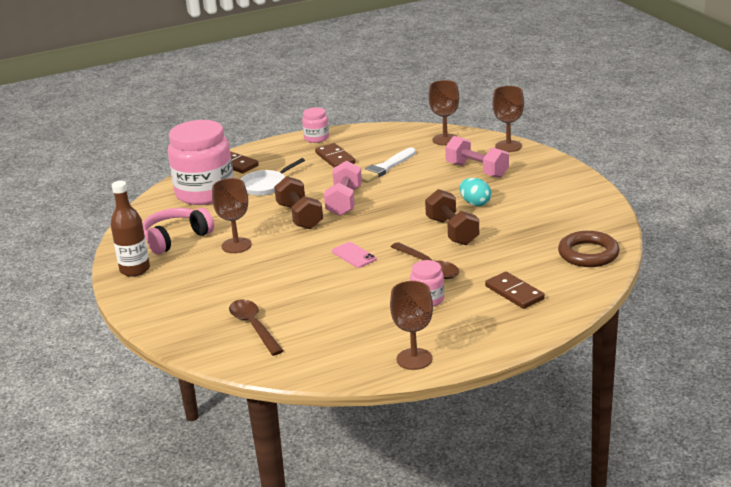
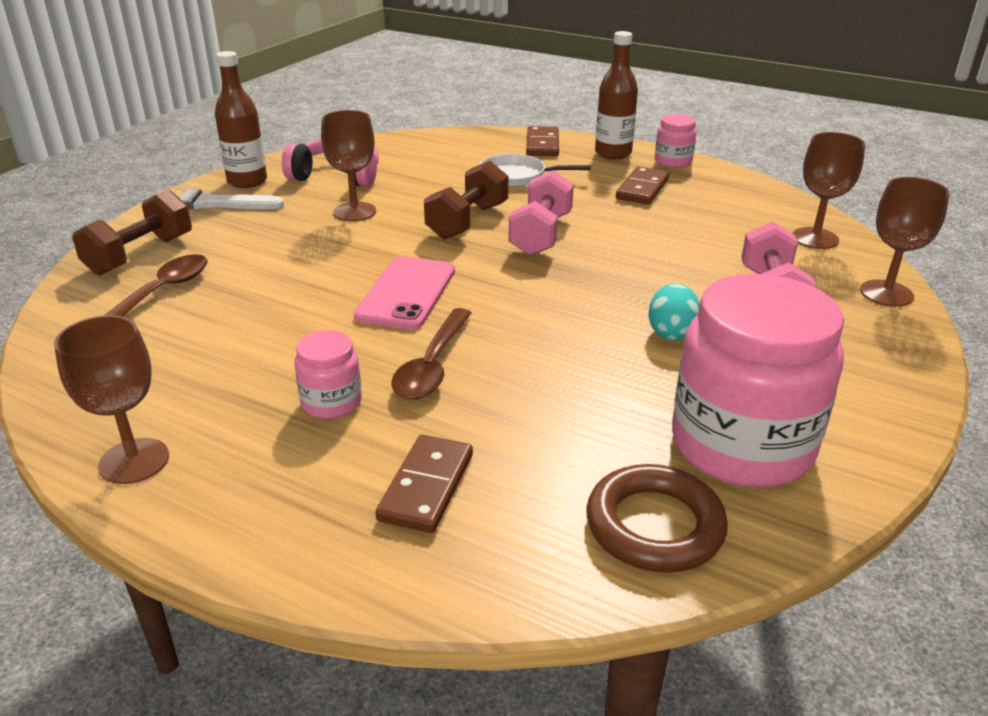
camera: 50 degrees right, 5 degrees up
(205, 193) = (456, 154): pink jar -> pink jar (741, 445)
(280, 149) = (613, 153): none -> brown bottle
(344, 202) = (541, 235): pink dumbbell -> pink dumbbell turned 45 degrees counterclockwise
(354, 255) = (406, 293): pink phone -> pink phone, size x1.67
(385, 168) = (668, 227): white brush -> white brush (212, 203)
(452, 231) = (561, 345): brown dumbbell -> brown dumbbell (140, 255)

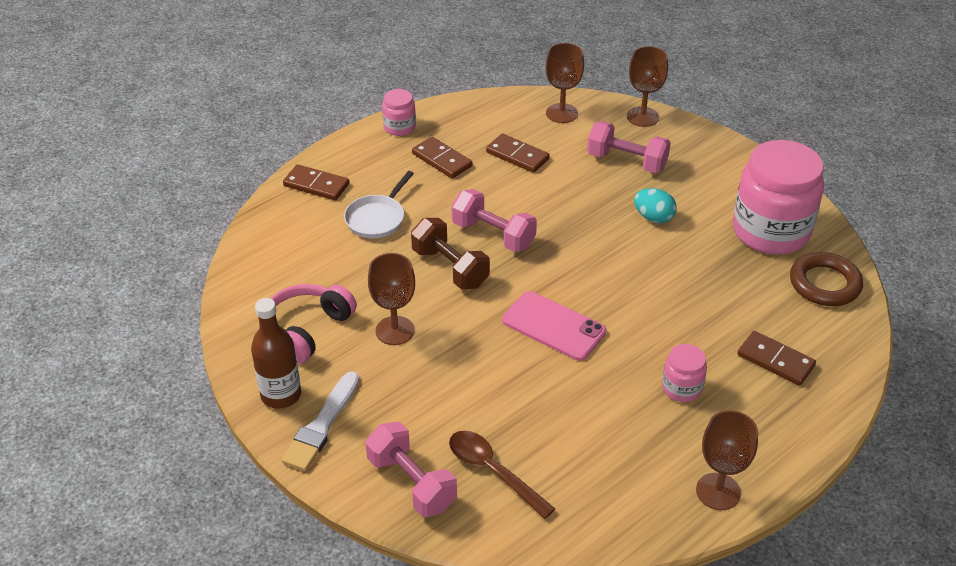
camera: 70 degrees left, 10 degrees up
(140, 255) = (412, 483): brown dumbbell -> pink dumbbell
(432, 365) = (654, 333): brown spoon -> none
(613, 153) = (362, 152): brown bottle -> none
(697, 225) = (517, 156): none -> brown domino

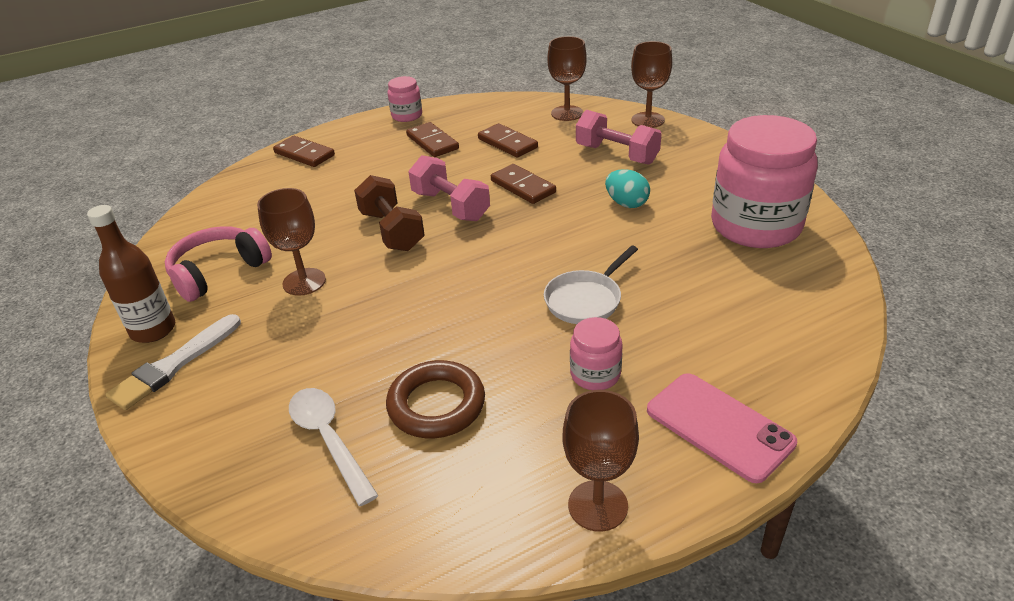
camera: 15 degrees right, 5 degrees down
(377, 218) = (344, 184): white pan -> white pan (586, 300)
(412, 483) = (231, 440): pink dumbbell -> none
(493, 471) = (329, 439): brown spoon -> white spoon
(553, 326) = (473, 294): pink phone -> pink phone (719, 426)
(775, 360) = (723, 357): brown domino -> brown domino (523, 186)
(824, 284) = (808, 282): brown ring -> brown ring (436, 405)

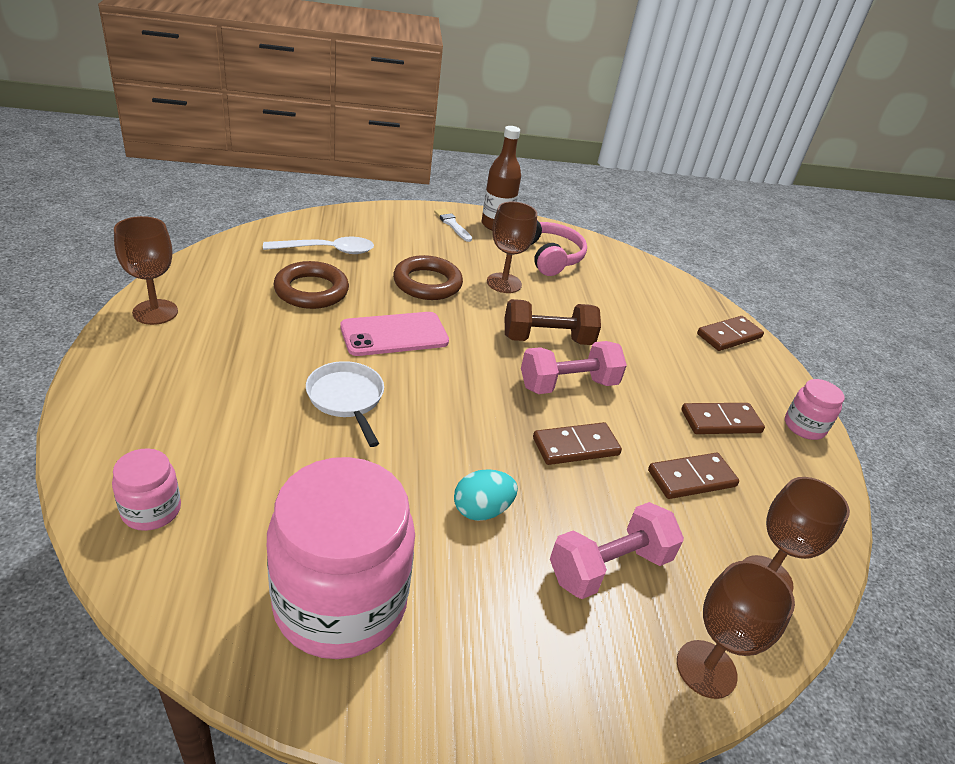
camera: 105 degrees right, 0 degrees up
(174, 365) = (452, 224): white brush -> white brush, size x0.64
(347, 329) = (427, 283): none -> brown ring
(595, 374) = (257, 362): pink jar -> pink jar (151, 510)
(719, 426) = (135, 391): pink phone -> pink phone (394, 334)

